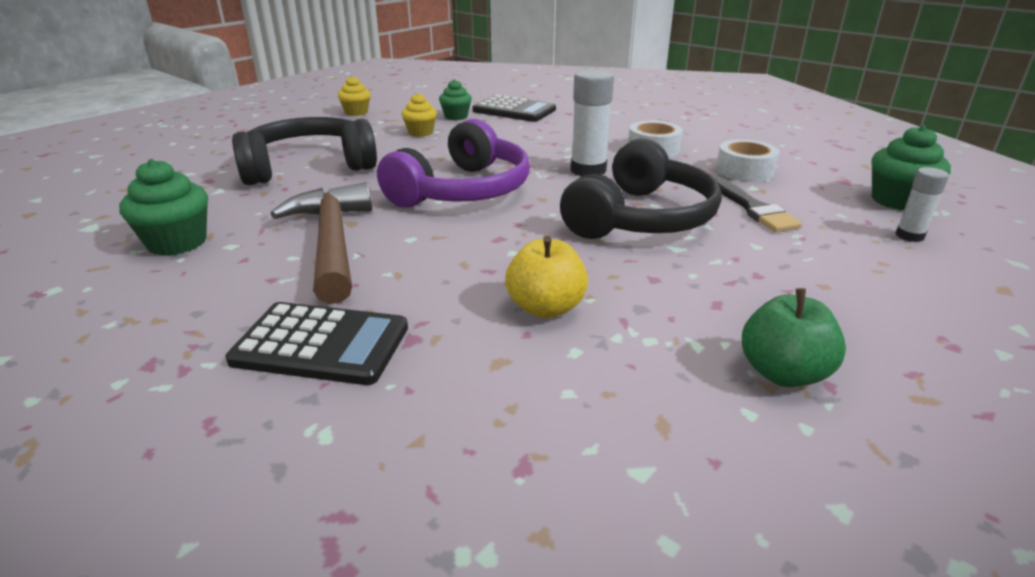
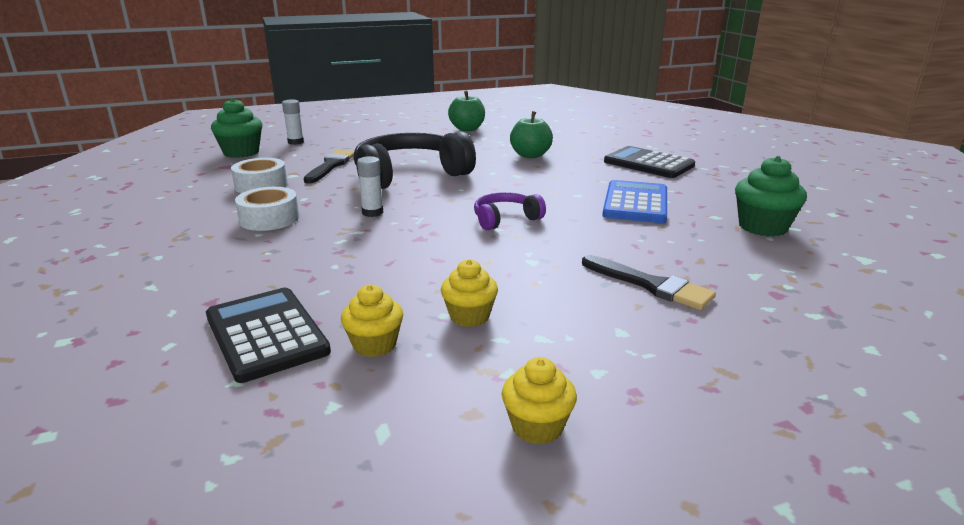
camera: 150 degrees left, 5 degrees down
(308, 167) = (651, 285): black headphones -> black brush
(332, 242) = (635, 203): brown hammer -> blue calculator
(456, 117) = (374, 345): green cupcake -> yellow cupcake
(462, 190) = (505, 219): purple headphones -> purple headphones, size x0.50
(545, 307) = (530, 155): yellow apple -> green apple
(588, 170) = (372, 213): white glue stick -> white glue stick, size x0.58

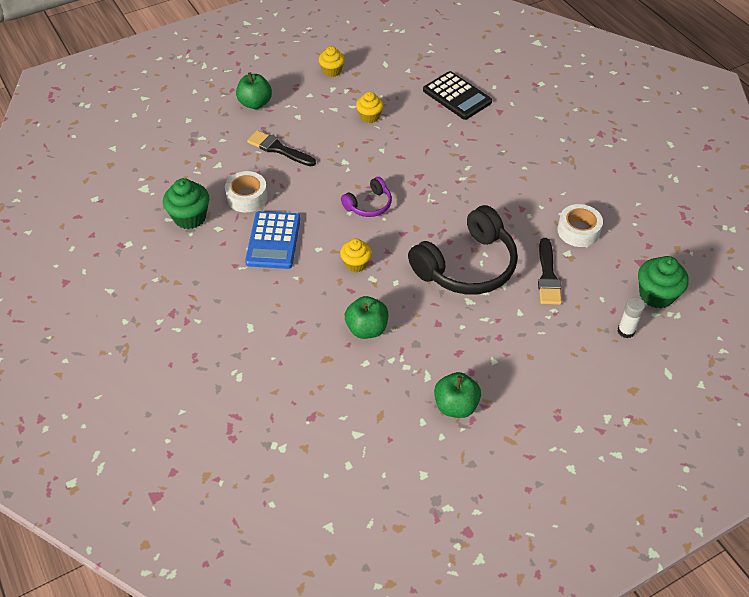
camera: 170 degrees right, 25 degrees up
(269, 219) = (531, 185): white tape -> white tape (247, 197)
(372, 213) = (465, 201): white glue stick -> none
(374, 345) = (406, 96): yellow cupcake -> yellow cupcake (356, 264)
(648, 164) = (249, 322): black calculator -> none
(728, 366) = (255, 103): none -> green apple

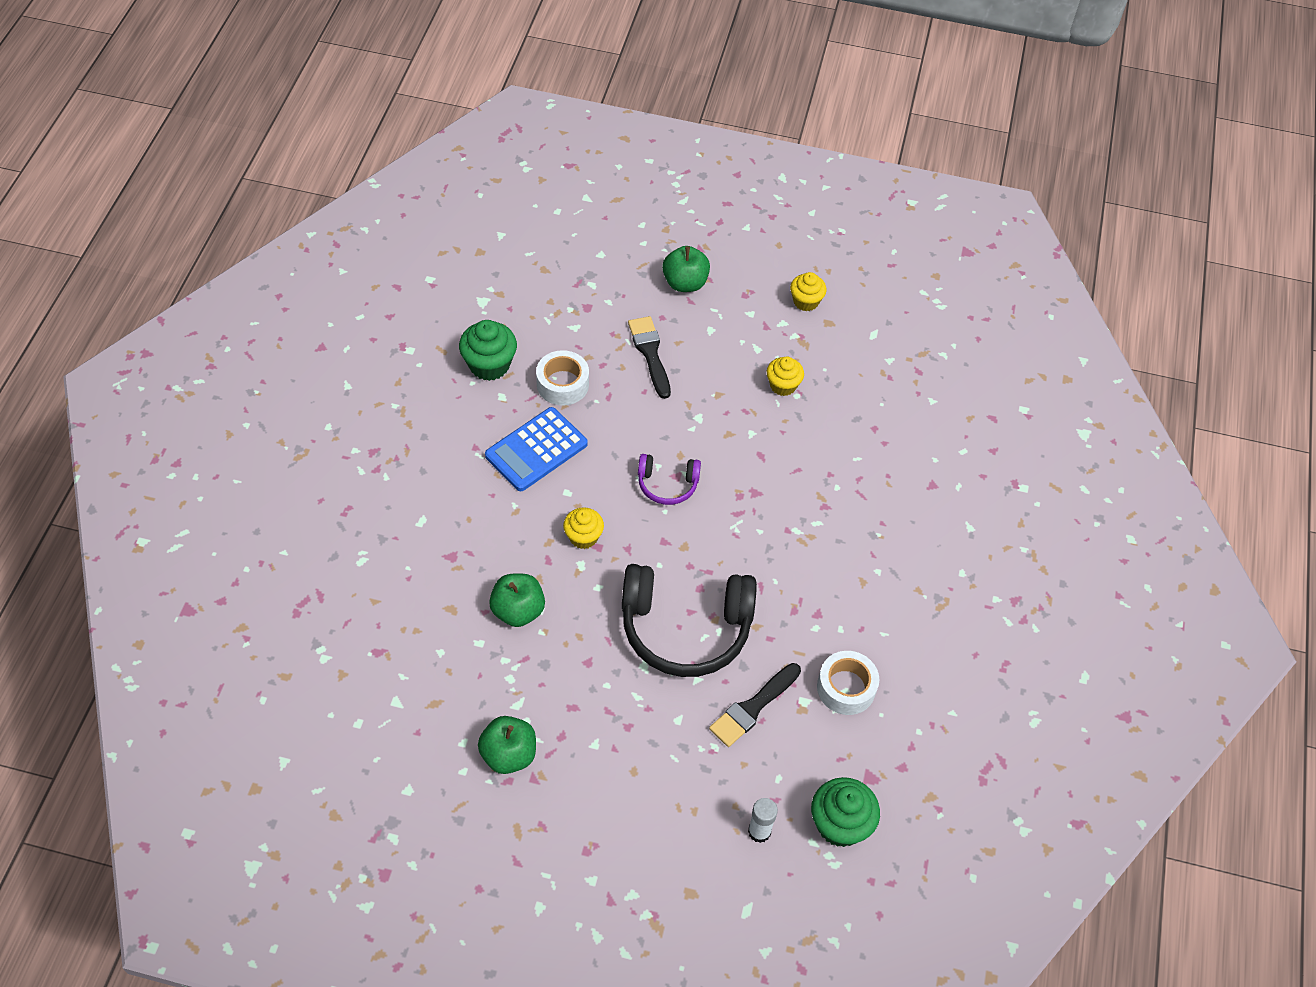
camera: 40 degrees right, 5 degrees up
(457, 96) = (906, 431): black calculator -> none

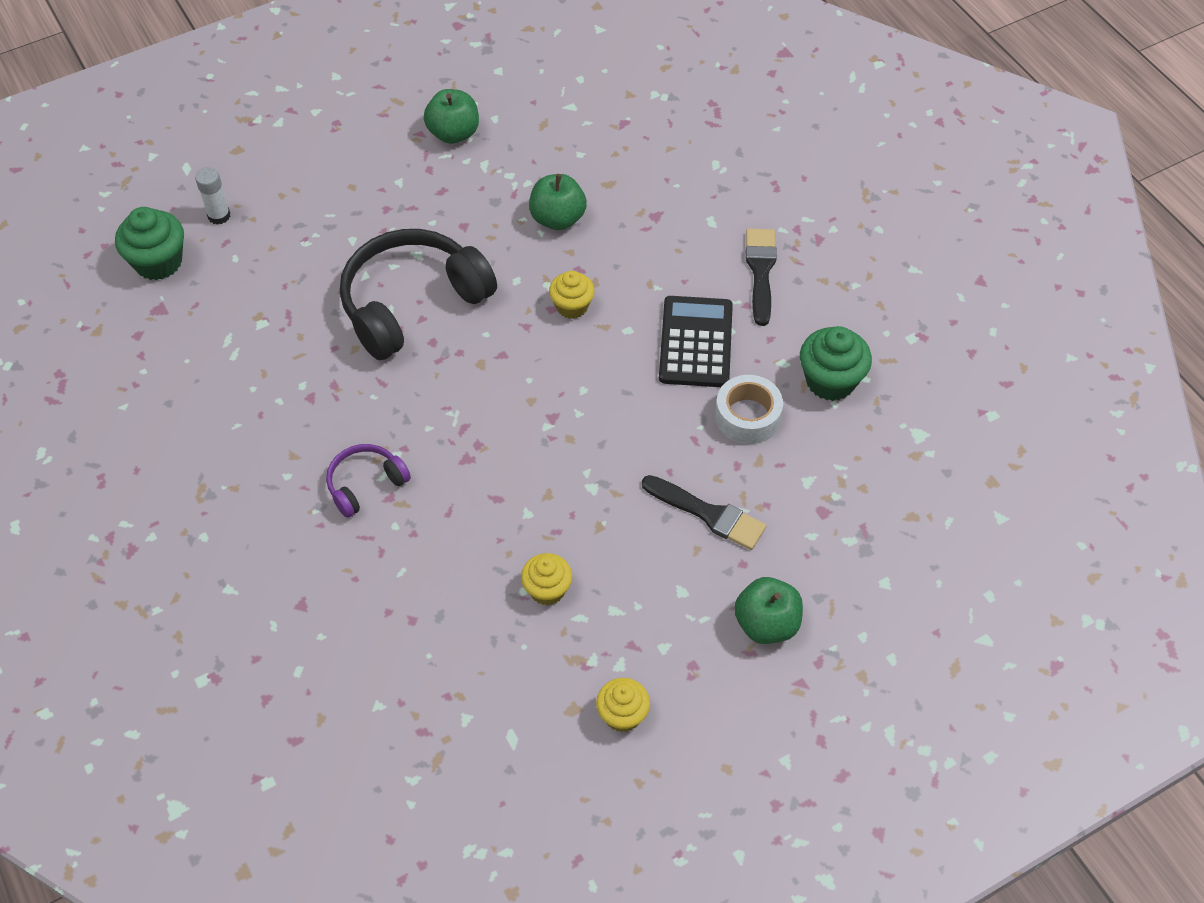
camera: 140 degrees right, 0 degrees up
(536, 450) = (695, 342): blue calculator -> black calculator
(667, 484) = (552, 403): purple headphones -> purple headphones (365, 484)
(753, 707) = (300, 288): black brush -> black brush (760, 271)
(846, 688) = (234, 358): white tape -> none

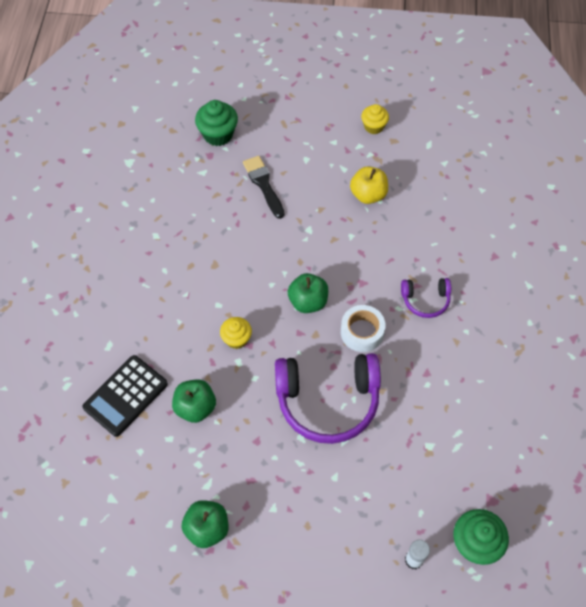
camera: 145 degrees left, 5 degrees up
(412, 303) = (327, 400): black headphones -> purple headphones
(547, 590) = (368, 195): yellow cupcake -> yellow apple
(695, 342) = (189, 274): black calculator -> black calculator (126, 396)
(747, 417) = (201, 219): white tape -> white tape (362, 332)
(760, 271) = (114, 295): black brush -> none
(766, 624) = (280, 125): green apple -> green apple (308, 301)
(830, 381) = (142, 212): green cupcake -> green cupcake (218, 134)

